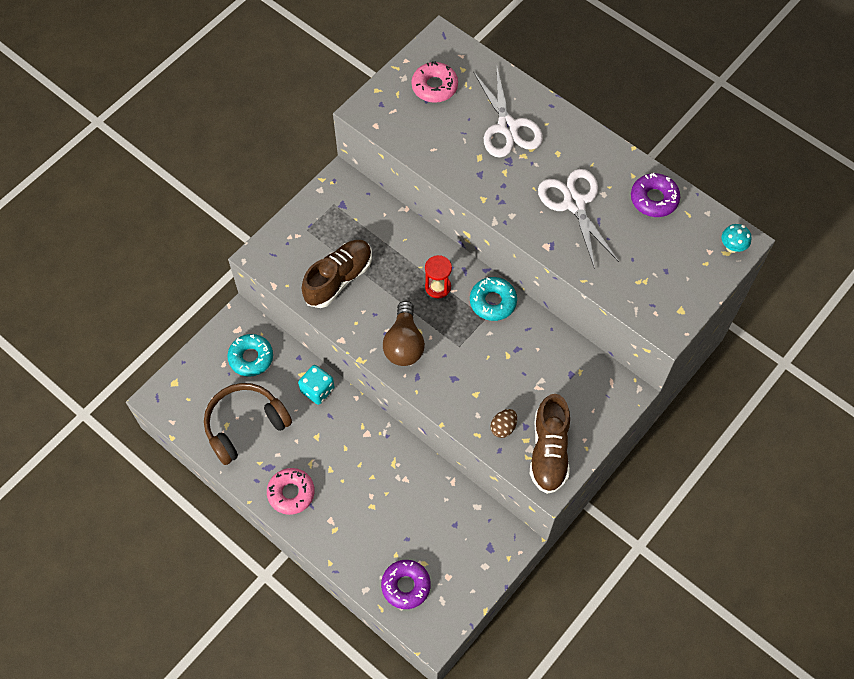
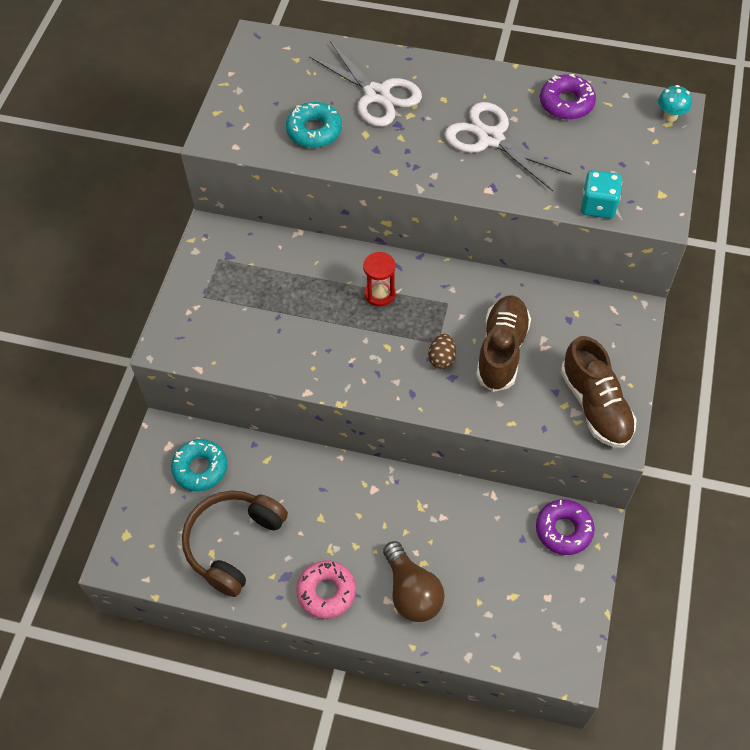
camera: 25 degrees left, 5 degrees down
(317, 390) = (293, 468): turquoise dice -> turquoise dice (598, 206)
(338, 279) = (268, 331): brown shoe -> brown shoe (501, 350)
(404, 344) = (378, 366): brown light bulb -> brown light bulb (412, 592)
(406, 586) = (509, 630): purple donut -> purple donut (563, 530)
(434, 86) = (276, 86): pink donut -> none
(493, 302) = (446, 284): turquoise donut -> turquoise donut (314, 131)
(503, 427) = (534, 403): brown egg -> brown egg (442, 358)

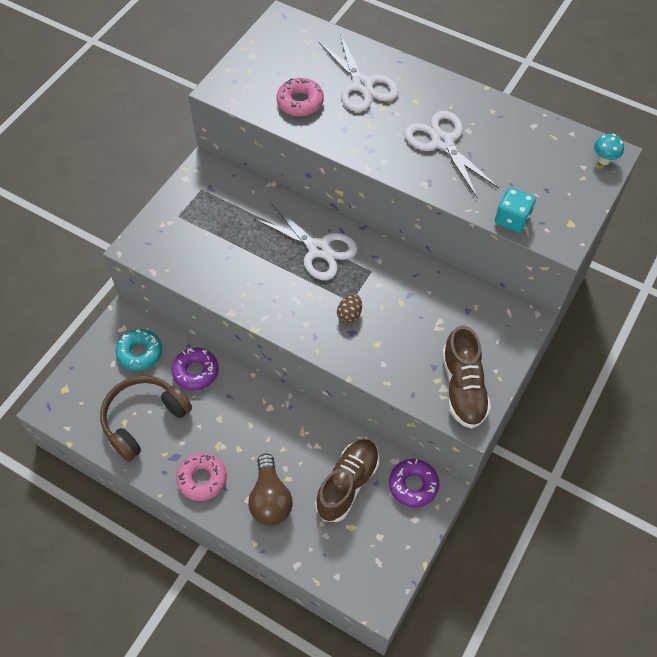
camera: 15 degrees right, 0 degrees up
(314, 131) = (300, 102): turquoise donut -> pink donut
(379, 294) = (318, 249): red hourglass -> white scissors
(501, 350) = (401, 321): brown shoe -> brown shoe (347, 484)
(566, 103) = (518, 128): purple donut -> purple donut (196, 372)

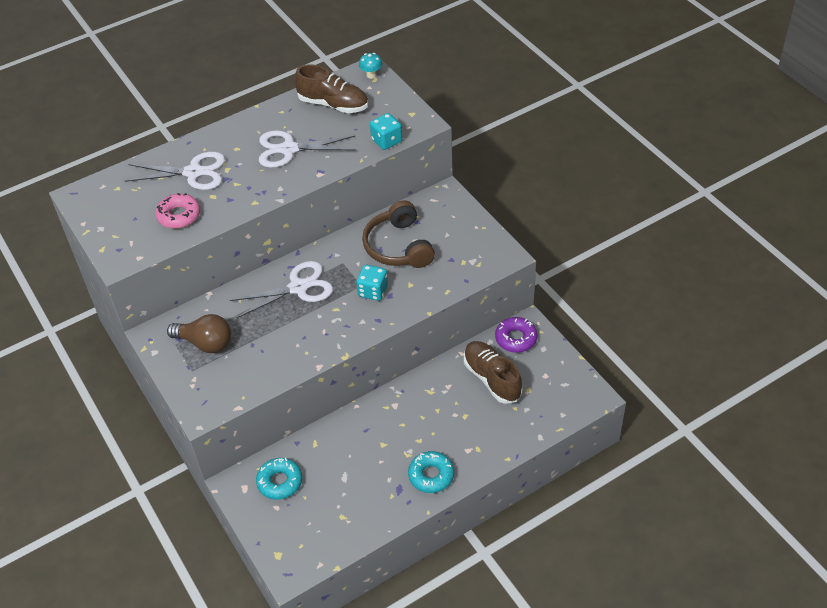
camera: 60 degrees left, 10 degrees down
(144, 419) = (349, 500): brown headphones -> brown headphones (398, 246)
(196, 372) = (327, 446): purple donut -> none
(202, 479) = (431, 475): pink donut -> turquoise donut
(270, 499) = (476, 434): brown light bulb -> brown light bulb (205, 343)
(349, 315) = (373, 291): brown egg -> turquoise dice
(463, 387) = (478, 250): brown shoe -> brown shoe (333, 104)

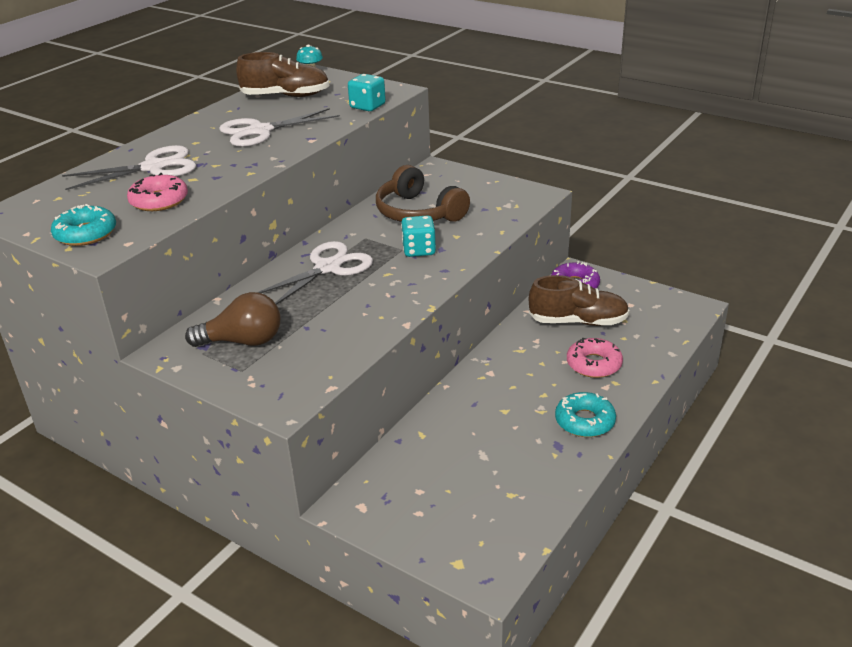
camera: 25 degrees left, 15 degrees down
(280, 482) = (405, 485): turquoise donut -> turquoise donut (86, 234)
(474, 425) = (594, 364): none -> pink donut
(492, 378) = (578, 321): brown shoe -> brown shoe turned 150 degrees clockwise

